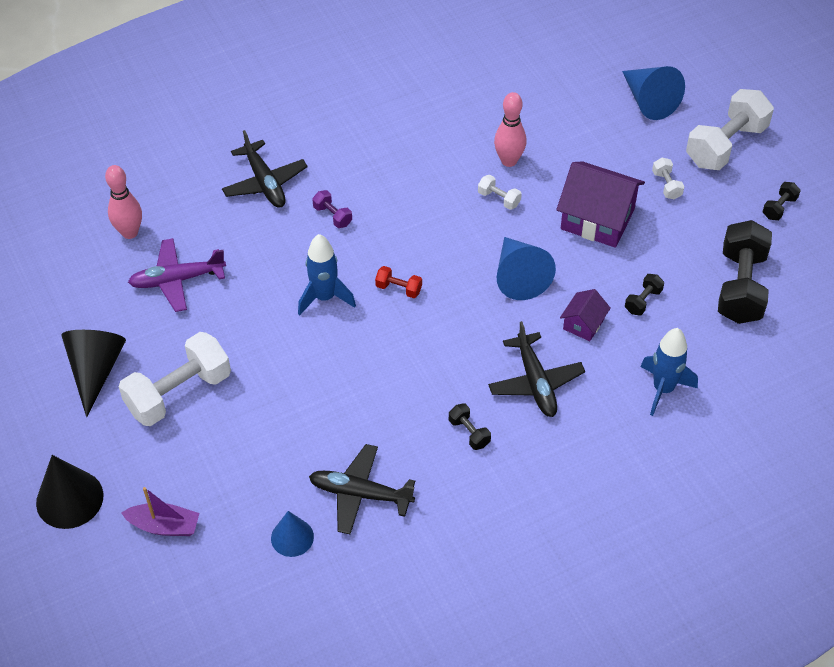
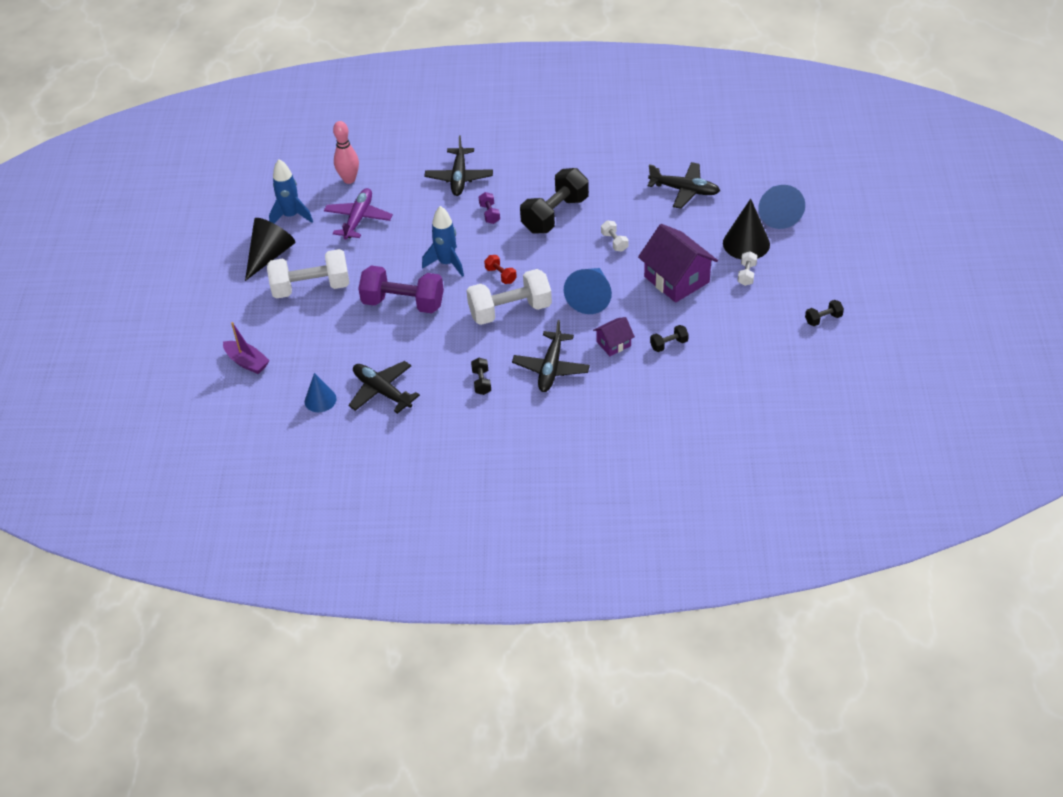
camera: 30 degrees right, 5 degrees down
(69, 499) = (202, 324): black cone -> black cone (746, 243)
(177, 280) = (358, 219): purple plane -> purple plane turned 90 degrees clockwise
(307, 369) = (403, 303): none -> purple dumbbell
(509, 161) = (640, 219): pink bowling pin -> none
(532, 108) = (684, 190): none -> black plane
(663, 389) = (639, 406): blue rocket -> blue rocket (291, 216)
(726, 145) = (814, 263): white dumbbell -> white dumbbell (510, 311)
(740, 287) = (750, 361): black dumbbell -> black dumbbell (555, 215)

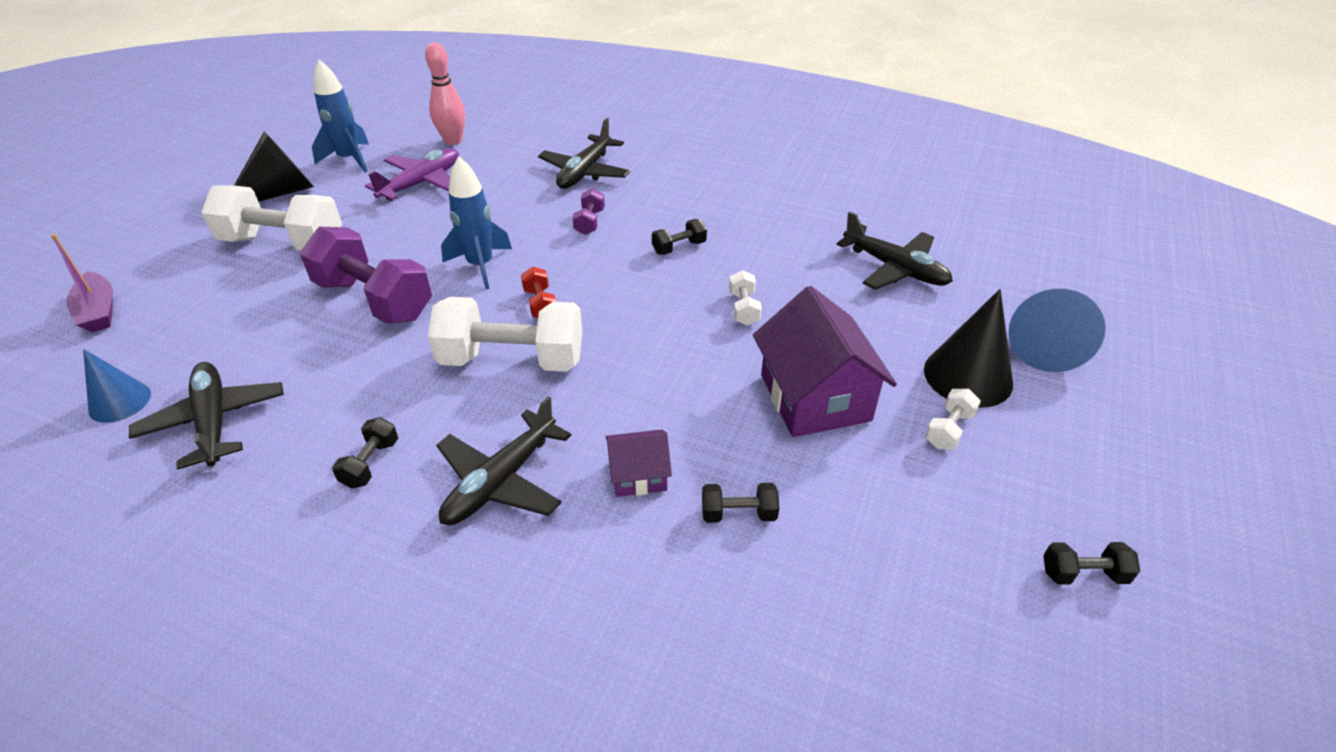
camera: 20 degrees right, 5 degrees down
(555, 215) = (679, 247): black dumbbell -> black dumbbell, size x0.44
(591, 297) = (653, 380): blue cone -> none

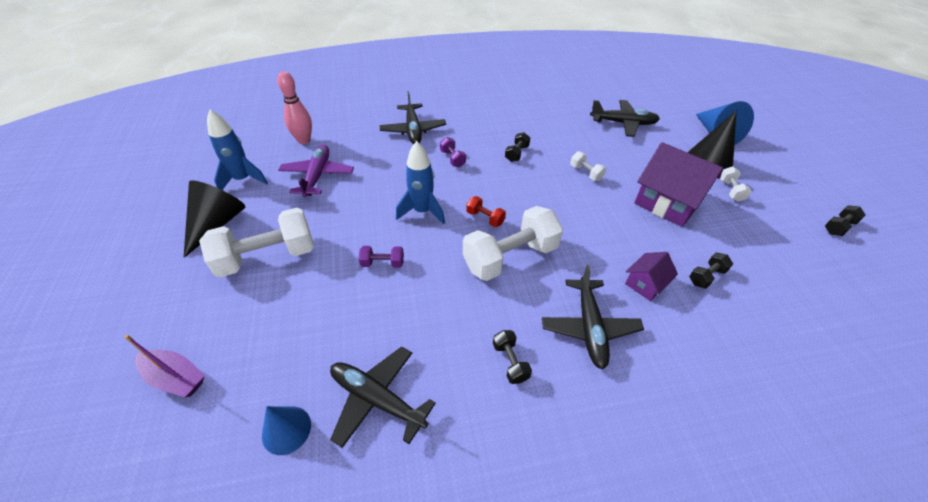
camera: 35 degrees left, 5 degrees up
(374, 299) = (383, 263): purple dumbbell -> purple dumbbell, size x0.44

